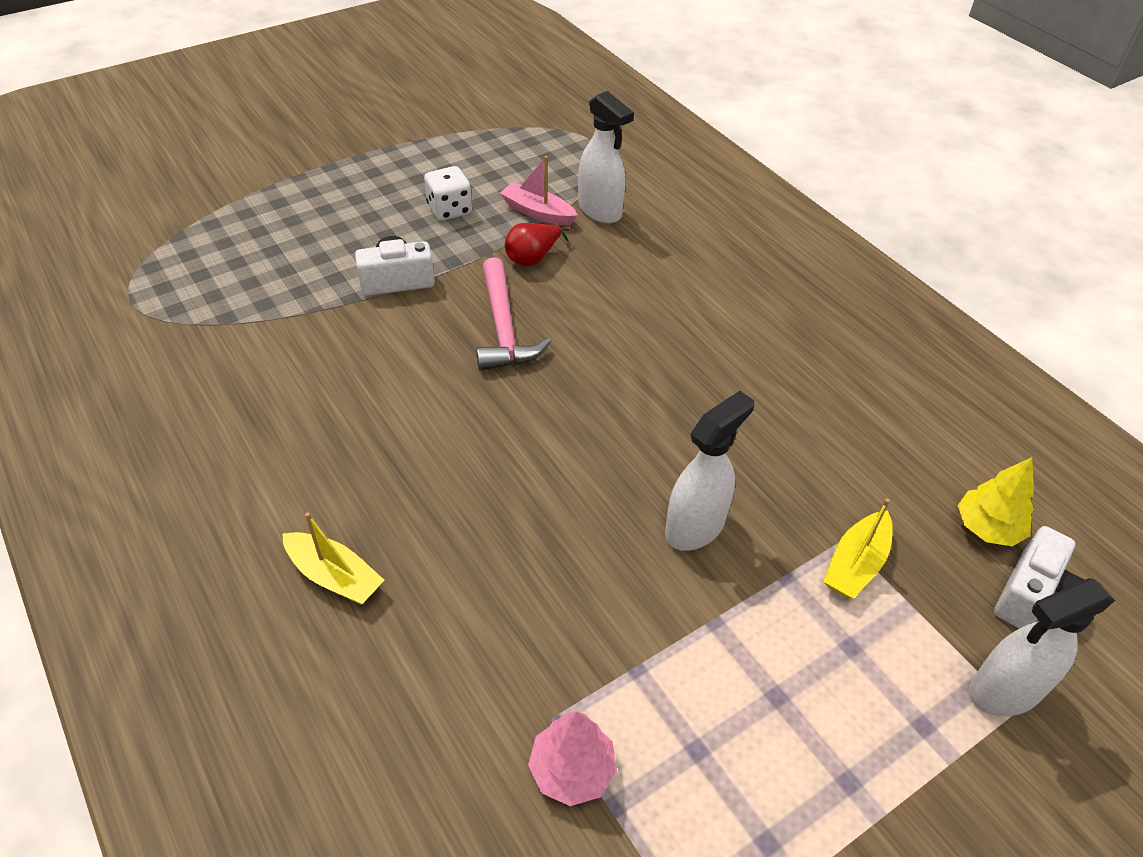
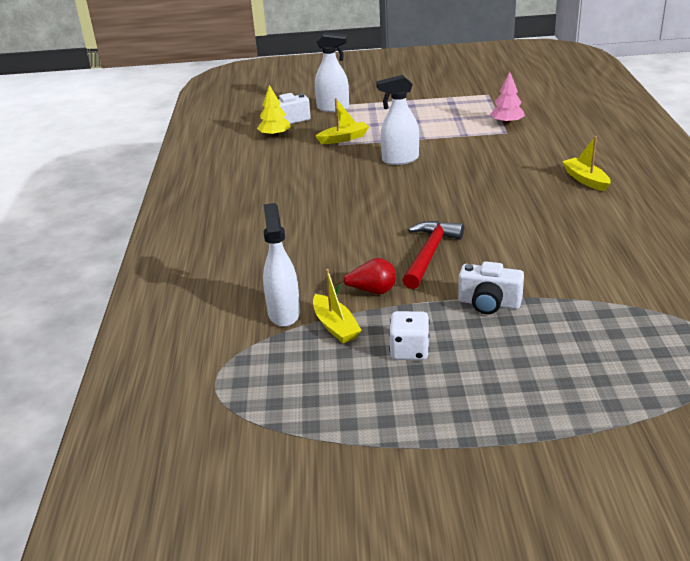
camera: 145 degrees left, 15 degrees down
(503, 328) = (429, 254): pink hammer -> red hammer
(537, 212) = (335, 326): pink boat -> yellow boat

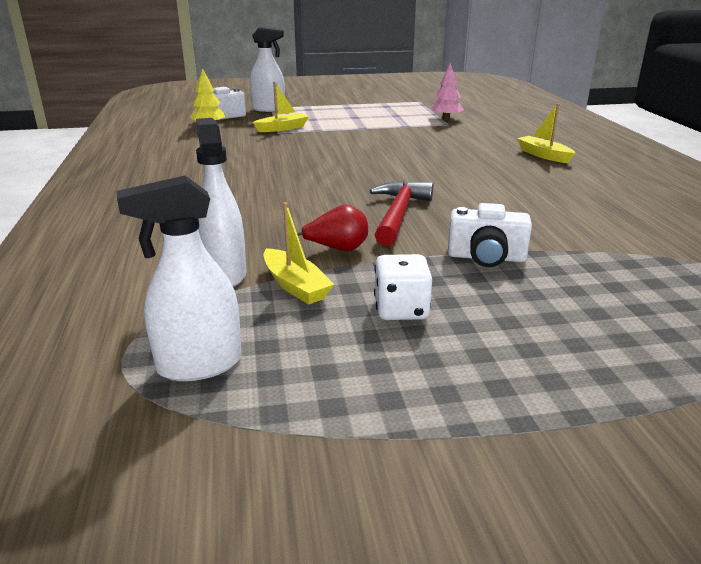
camera: 10 degrees left, 5 degrees down
(400, 160) = (345, 142): white spray bottle -> white spray bottle (199, 365)

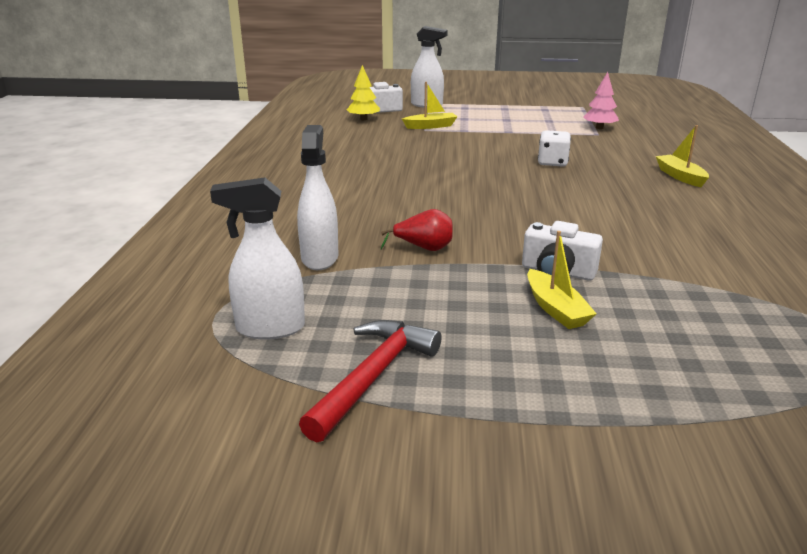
camera: 15 degrees right, 0 degrees up
(295, 286) = (373, 276): yellow boat -> yellow boat (556, 309)
(398, 214) = (497, 222): red hammer -> red hammer (373, 377)
(401, 310) = (453, 308): white dice -> white dice (552, 163)

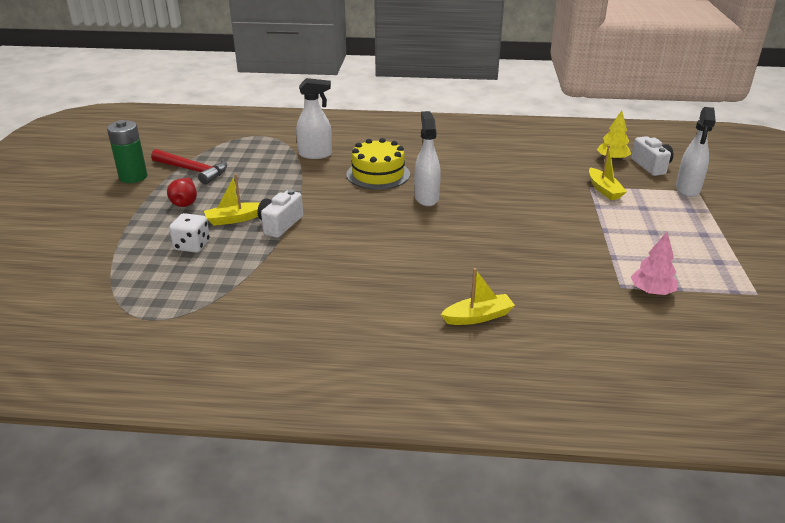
camera: 90 degrees right, 5 degrees up
(270, 328) = (243, 147): white spray bottle -> white spray bottle (426, 198)
(395, 215) = (378, 174): none -> yellow cake
(404, 464) = (133, 177): none -> green battery
(424, 248) = (323, 183): red pear -> red pear (185, 202)
(552, 163) = (506, 245): white dice -> white dice (192, 245)

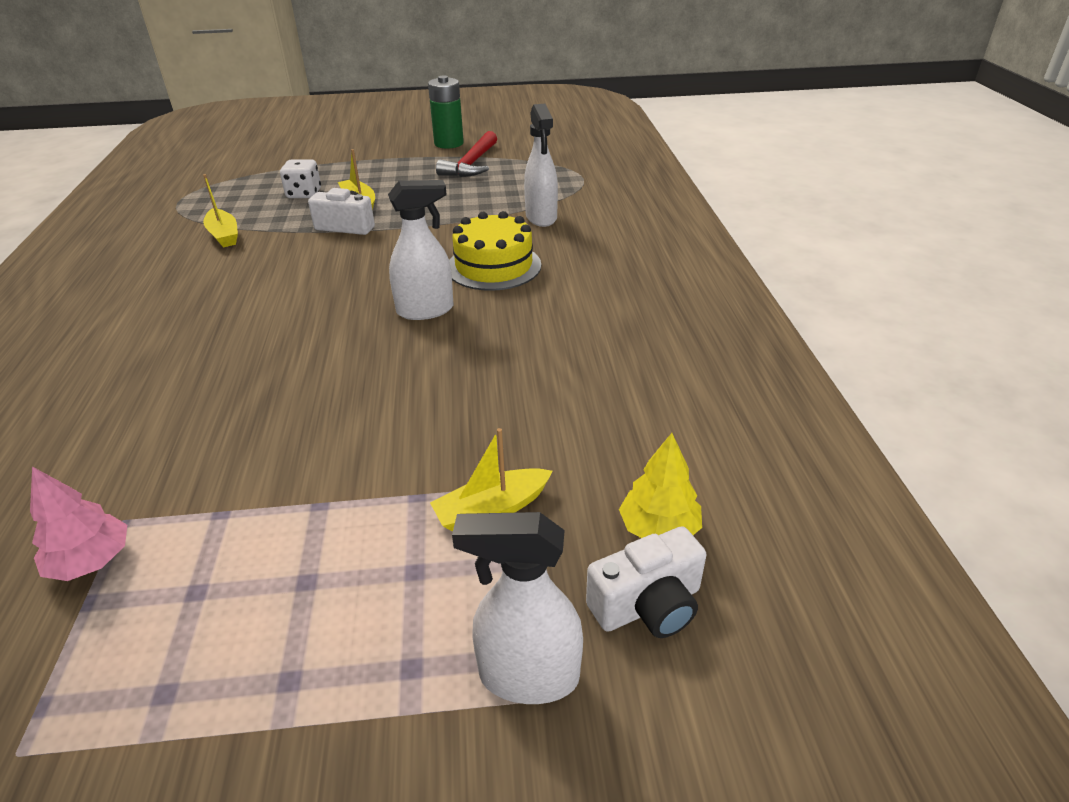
camera: 80 degrees right, 5 degrees up
(185, 202) = (396, 174): red pear -> none
(478, 317) = (101, 377): yellow boat -> yellow boat (224, 235)

